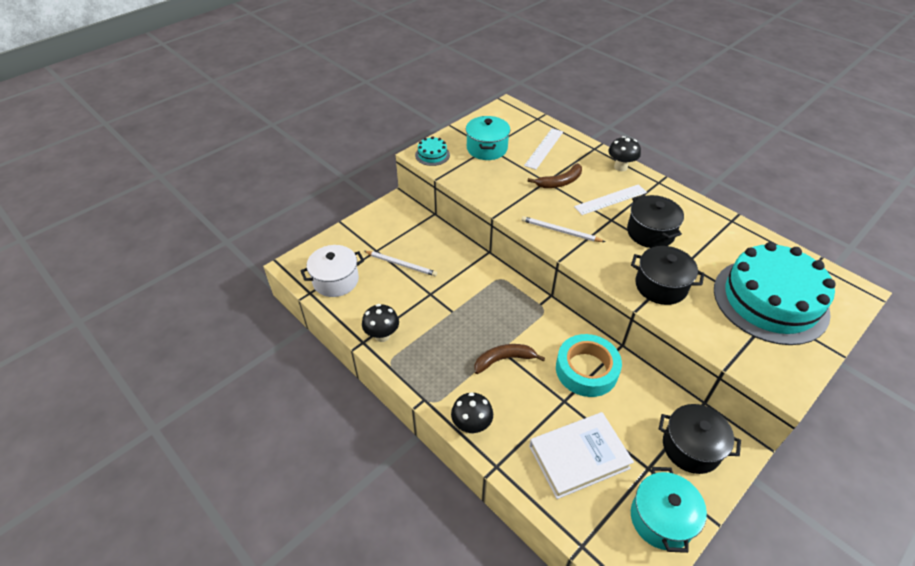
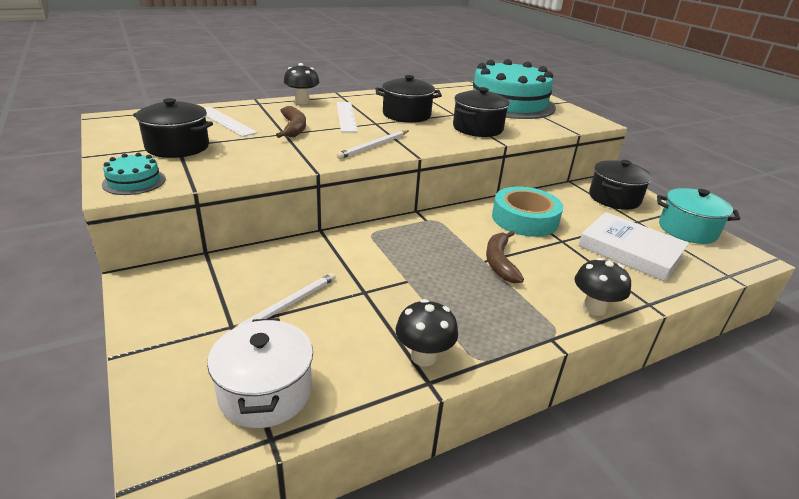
camera: 75 degrees left, 15 degrees down
(487, 148) = (177, 147): turquoise pot -> black pot
(579, 457) = (630, 251): white book -> white book turned 45 degrees counterclockwise

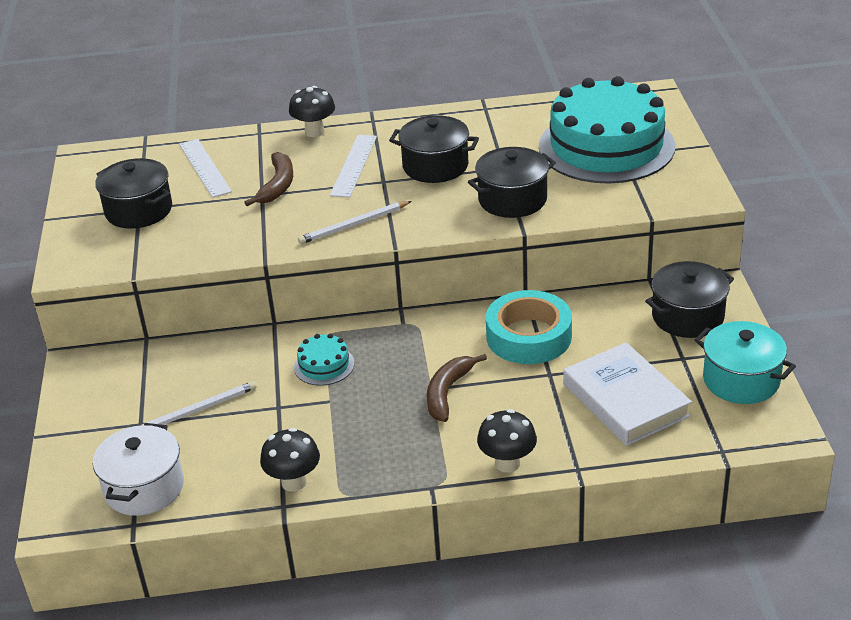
camera: 25 degrees right, 5 degrees up
(134, 181) = (82, 260): turquoise cake -> turquoise cake (324, 365)

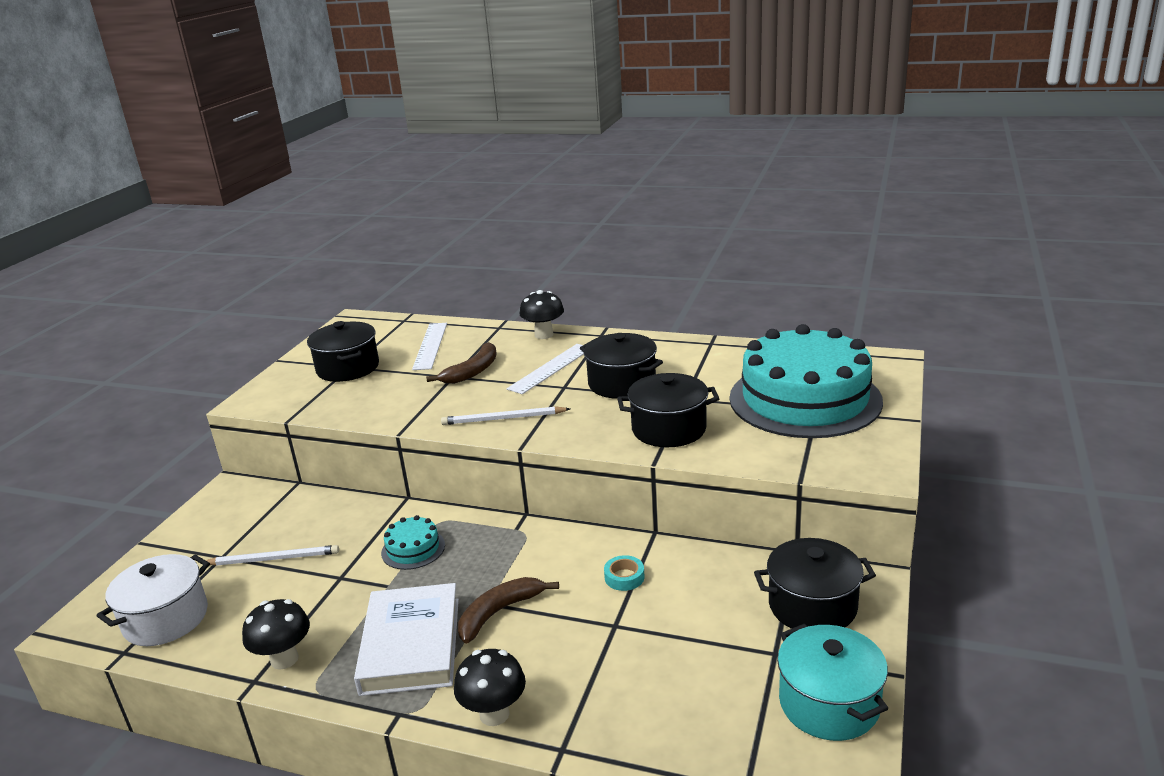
camera: 25 degrees right, 10 degrees down
(529, 336) = (624, 577): turquoise tape -> turquoise tape, size x0.41
(625, 400) = (675, 682): white book -> white book (411, 645)

